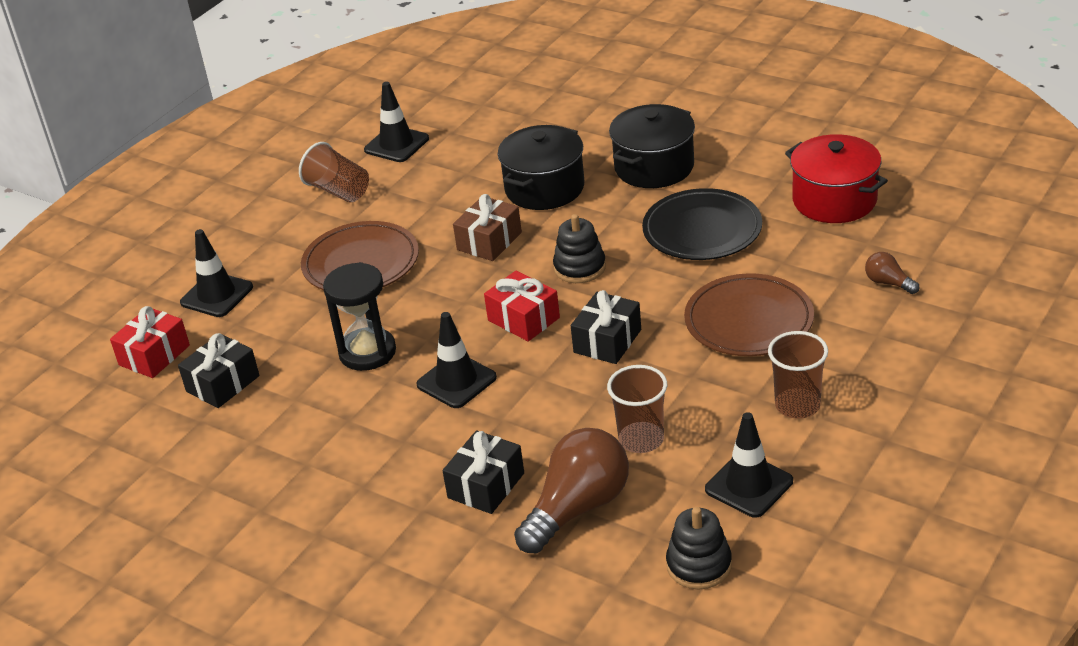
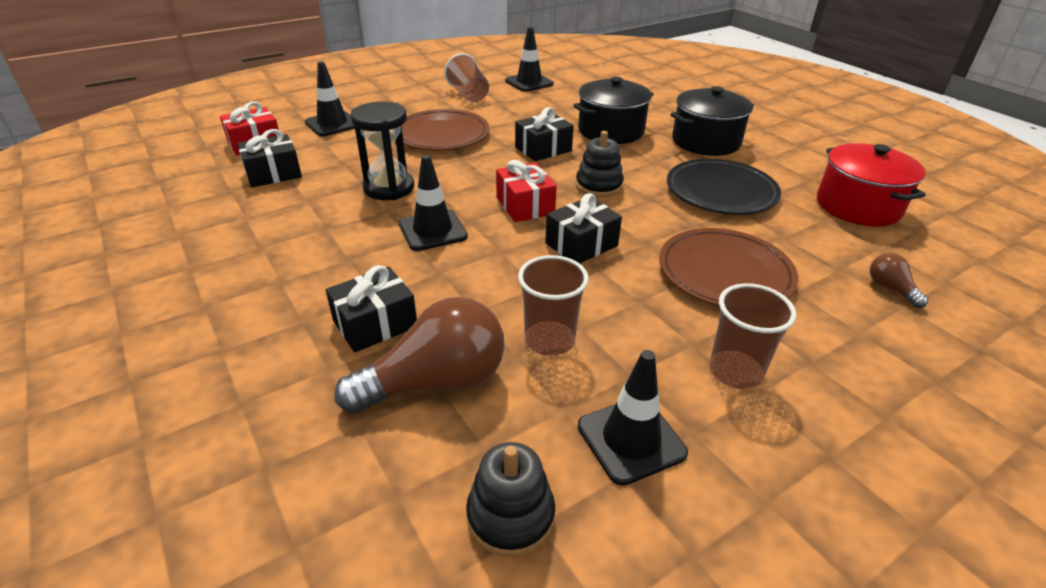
camera: 20 degrees right, 0 degrees up
(489, 241) = (543, 149): brown gift -> black gift

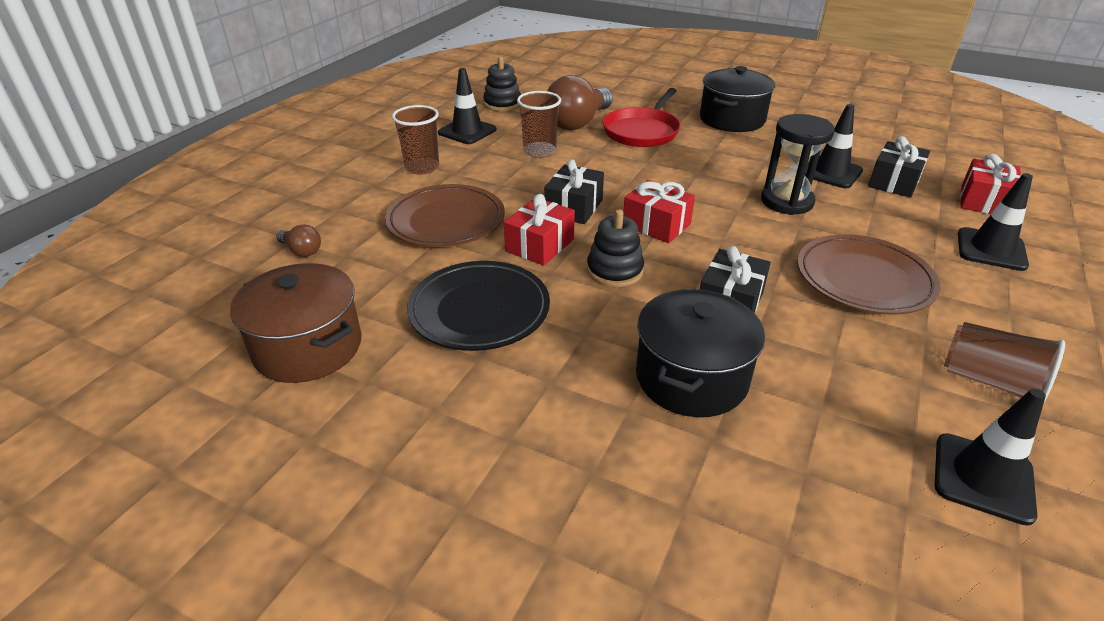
camera: 150 degrees right, 0 degrees up
(375, 324) = (642, 131): black gift -> red pan
(432, 230) = (694, 182): black traffic cone -> black traffic cone (831, 172)
(643, 221) = (539, 245): none -> red gift
(706, 141) = (540, 411): black pot -> black pot (732, 119)
(858, 206) = (308, 347): red pot -> brown pot

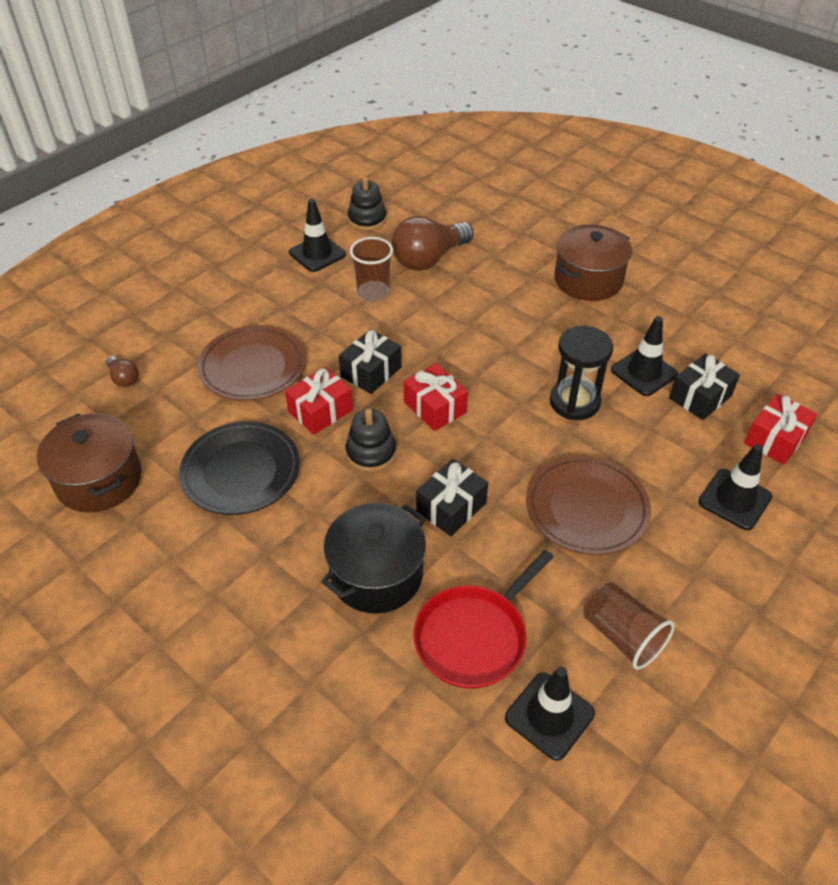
camera: 15 degrees right, 10 degrees up
(422, 167) = (257, 296): brown cup -> none
(642, 131) = (486, 282): red pan -> red pan (474, 636)
(732, 119) = (588, 280): black pot -> brown pot

